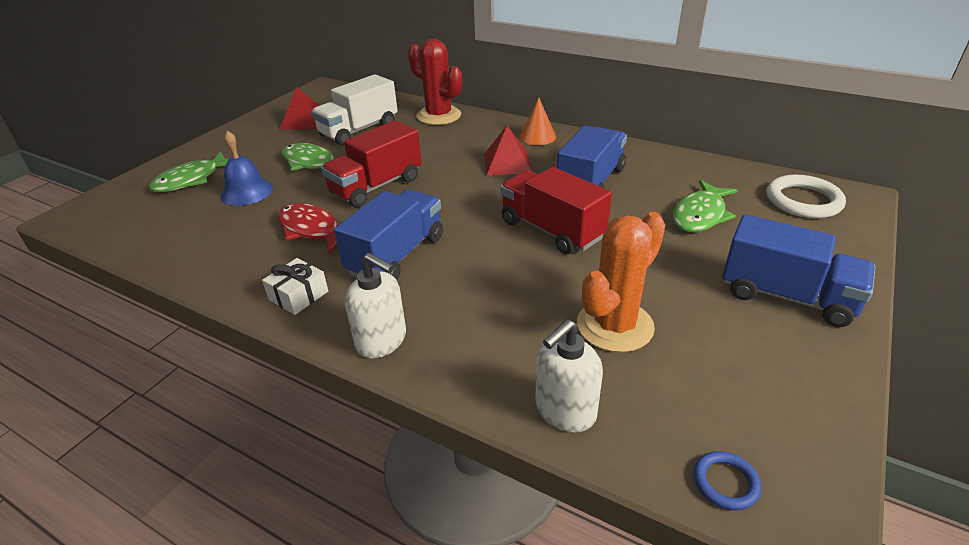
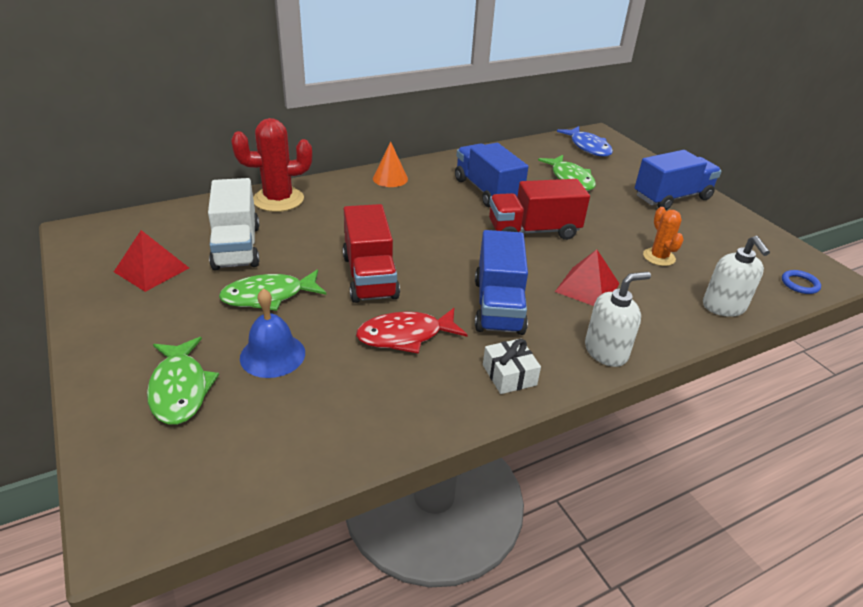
camera: 60 degrees left, 0 degrees up
(397, 255) = (498, 306): blue truck -> blue truck turned 150 degrees counterclockwise
(507, 163) = (415, 207): red pyramid -> red pyramid (587, 287)
(615, 326) = (659, 257): orange cactus -> orange cactus, size x0.59
(803, 201) = (588, 147): white ring -> blue fish

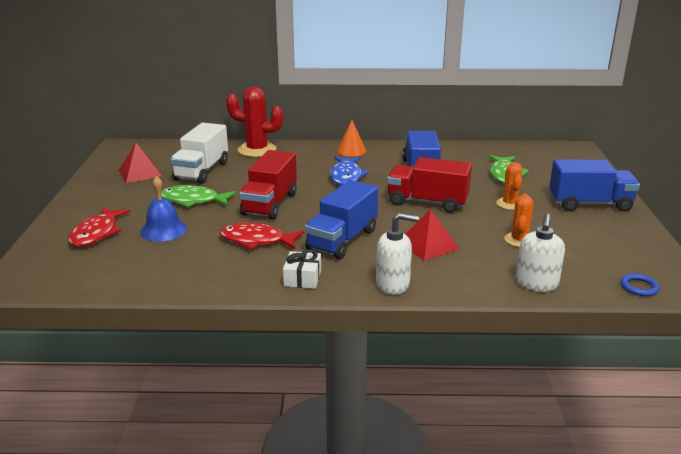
camera: 30 degrees right, 10 degrees down
(180, 389) = (96, 233): green fish -> red fish
(588, 147) = (553, 156): blue fish -> blue fish (346, 176)
(608, 214) = (509, 204): none -> orange cactus

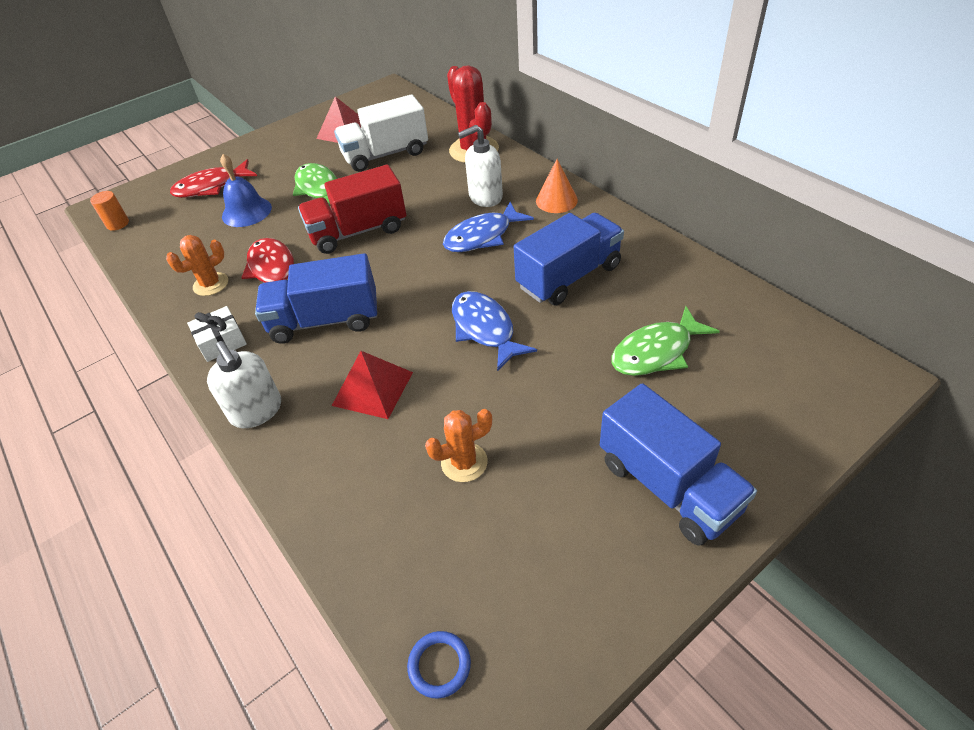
camera: 55 degrees right, 20 degrees up
(57, 283) = (117, 224): none -> orange cylinder
(427, 202) = (485, 329): red truck -> blue fish
(509, 204) = (565, 401): orange cactus -> orange cactus (211, 284)
(536, 284) = (355, 537): white soap dispenser -> white soap dispenser (485, 197)

